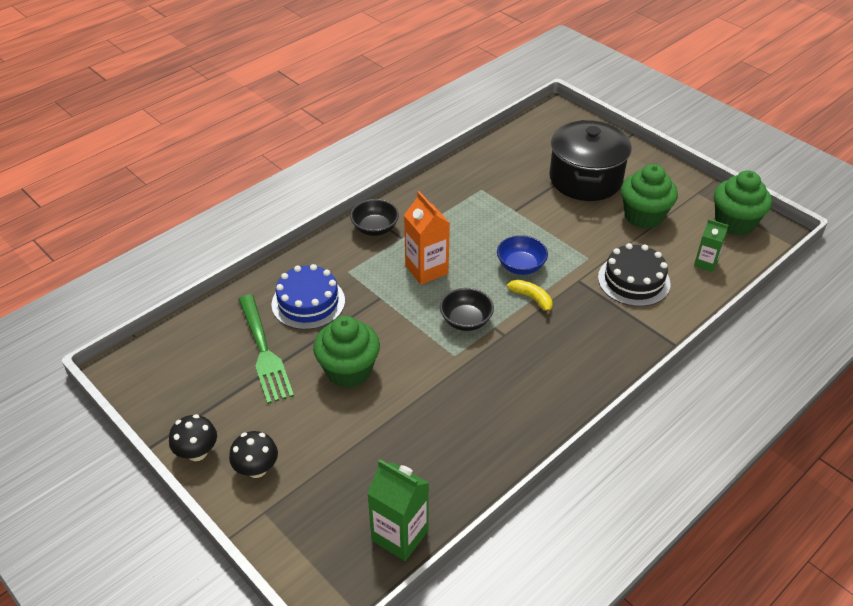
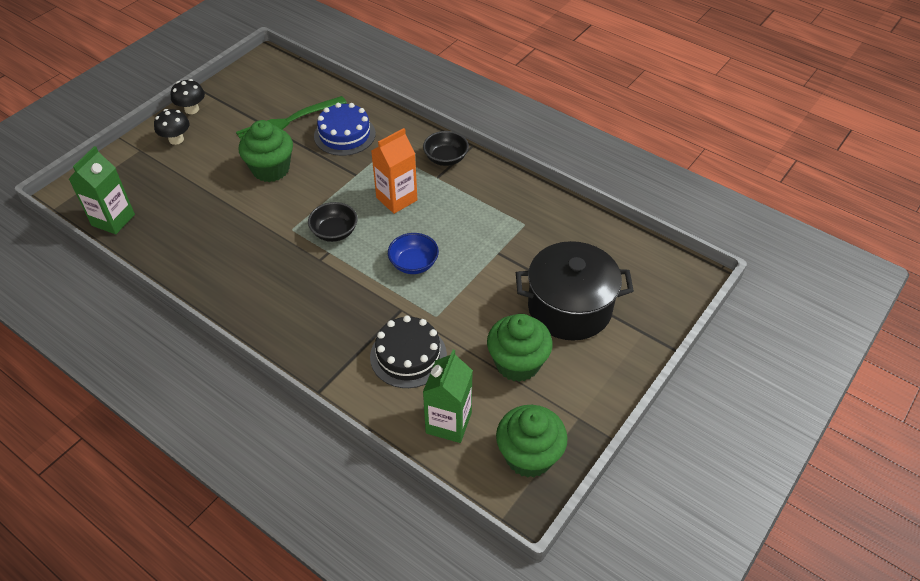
camera: 80 degrees right, 5 degrees up
(532, 299) = (369, 276): yellow banana -> none
(705, 263) = (448, 423): green carton -> green carton, size x1.63

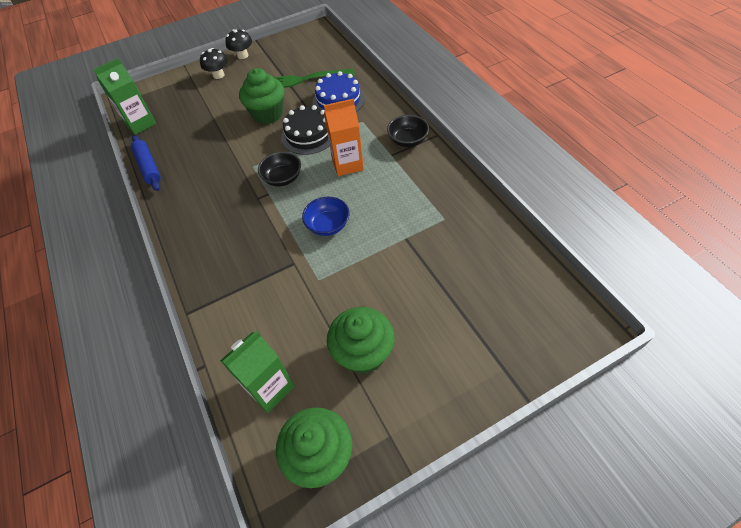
camera: 30 degrees right, 5 degrees up
(163, 264) = (149, 167): none -> blue rolling pin
(408, 355) = (274, 308): black cake -> black cake (308, 135)
(569, 308) = (442, 315): black pot -> none

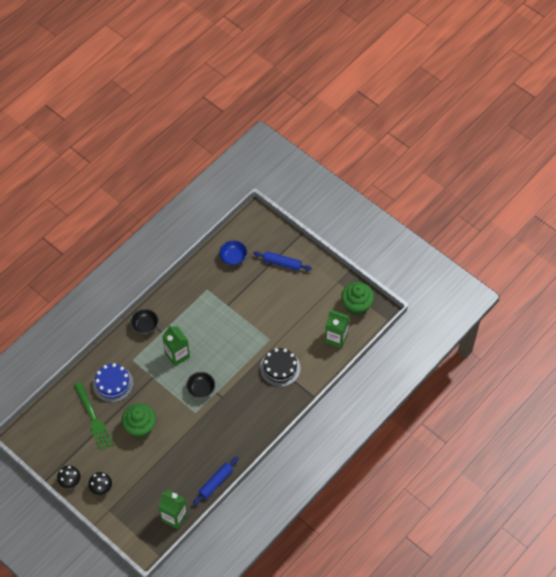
camera: 115 degrees left, 5 degrees up
(308, 135) = (155, 389): black cake -> black cake (280, 368)
(328, 225) = (231, 348): blue bowl -> blue bowl (233, 257)
(347, 164) = (177, 355): orange carton -> green carton
(363, 353) = (303, 304): green cupcake -> none
(464, 343) = (282, 263): none -> blue rolling pin

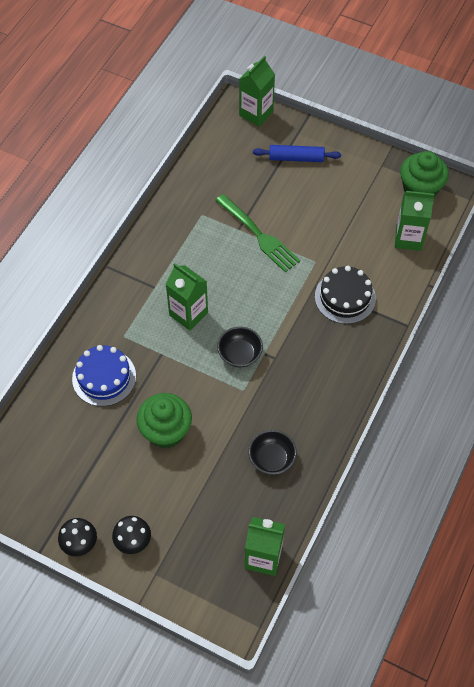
camera: 15 degrees left, 0 degrees up
(93, 418) = (88, 436): green fork -> green fork (258, 235)
(145, 326) = (127, 284): black bowl -> black bowl (272, 458)
(216, 482) = (309, 487): blue rolling pin -> none
(233, 257) = (225, 165): blue bowl -> none
(266, 224) = (256, 113): none -> green carton

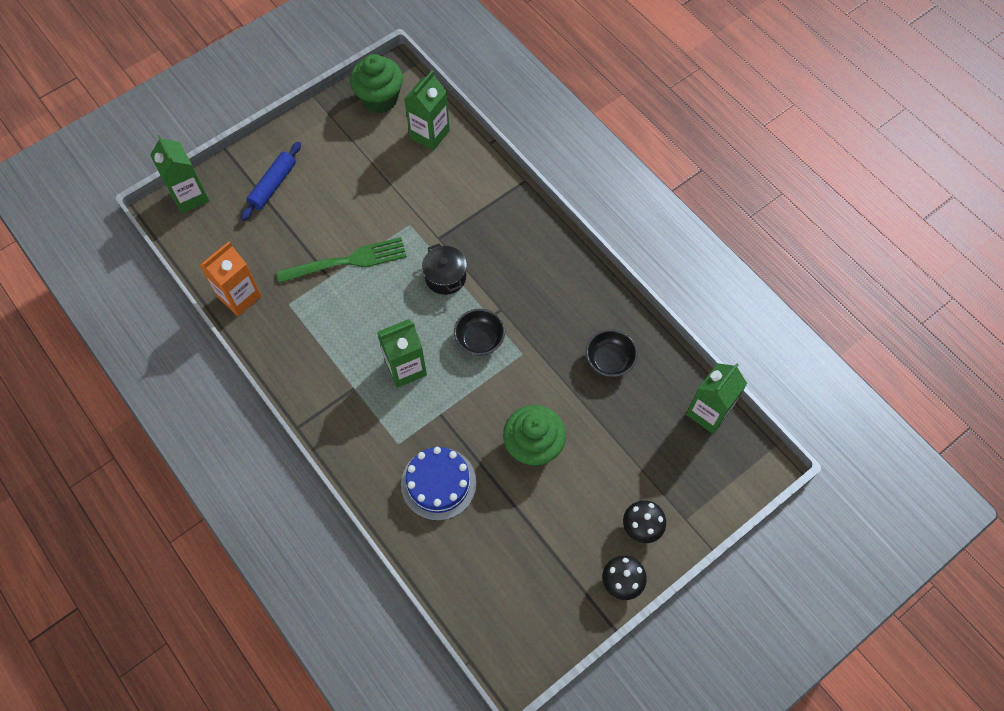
camera: 65 degrees left, 5 degrees up
(191, 182) = (239, 296): none -> orange carton
(282, 306) = (445, 277): none -> black pot
(345, 297) = (465, 218): black cake -> none

